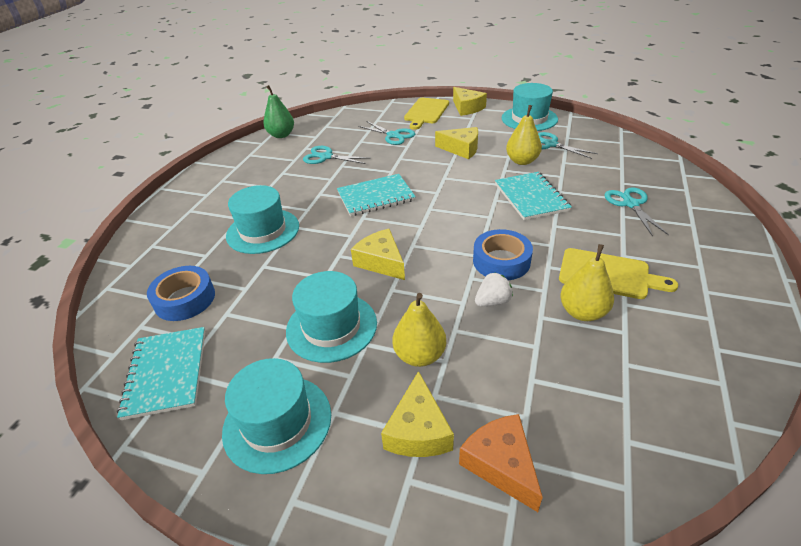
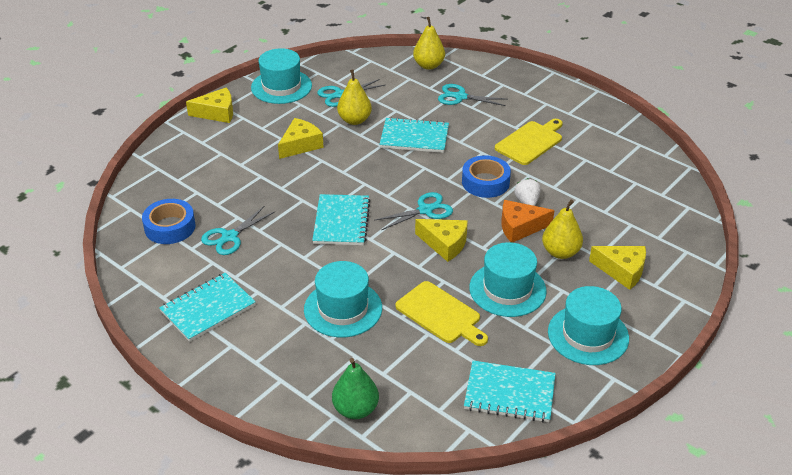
camera: 70 degrees left, 0 degrees up
(185, 299) = (418, 376): blue tape -> blue tape (170, 227)
(243, 174) = (208, 308): none -> turquoise notebook
(281, 135) = (136, 262): green pear -> green pear (355, 409)
(381, 262) = (445, 244): yellow cheese -> yellow cheese turned 135 degrees counterclockwise
(393, 135) = (228, 178): turquoise scissors -> turquoise scissors (425, 210)
(426, 112) = (196, 141): yellow cutting board -> yellow cutting board (440, 314)
(501, 464) = (658, 245): orange cheese -> orange cheese (520, 227)
(582, 312) = (559, 168): yellow pear -> yellow pear (428, 65)

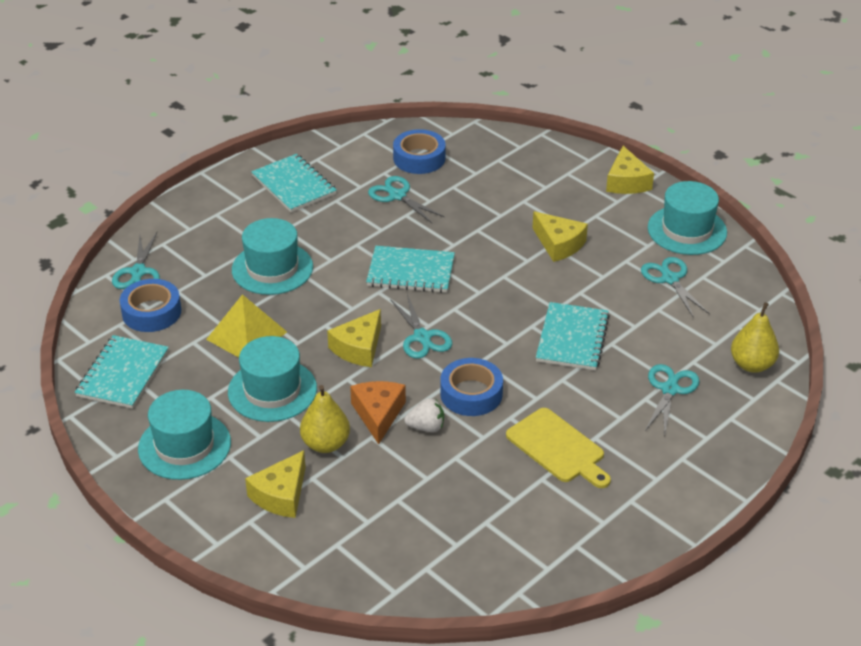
camera: 95 degrees right, 0 degrees up
(354, 120) = (611, 289): yellow pear -> none
(355, 409) = (138, 272): green pear -> turquoise scissors
(417, 387) = (151, 312): none -> blue tape
(440, 314) = (246, 335): yellow cutting board -> yellow pyramid

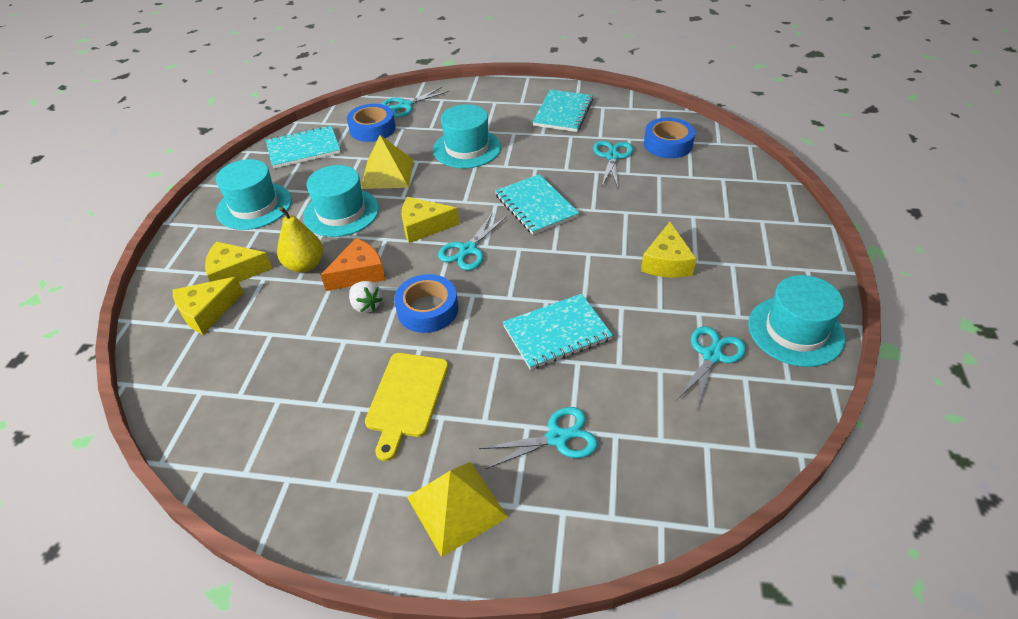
camera: 55 degrees right, 5 degrees up
(626, 182) = (803, 258): yellow cheese -> yellow cheese (207, 312)
(682, 466) = (456, 507): none -> yellow pyramid
(752, 365) = (661, 487): yellow pear -> none

